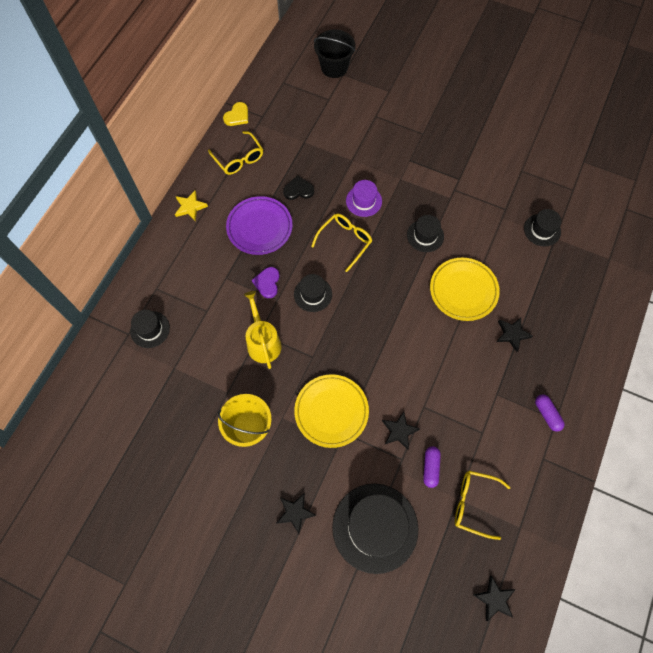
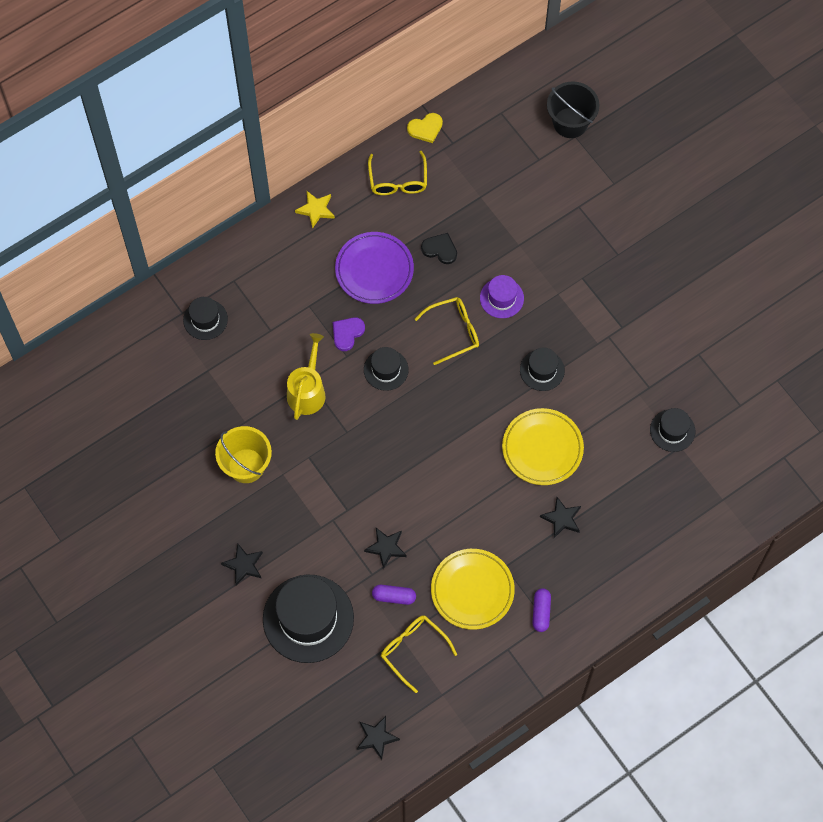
camera: 30 degrees right, 0 degrees up
(331, 411) = (333, 494): yellow plate -> yellow plate (472, 590)
(430, 468) = (394, 596): purple capsule -> purple capsule turned 60 degrees clockwise

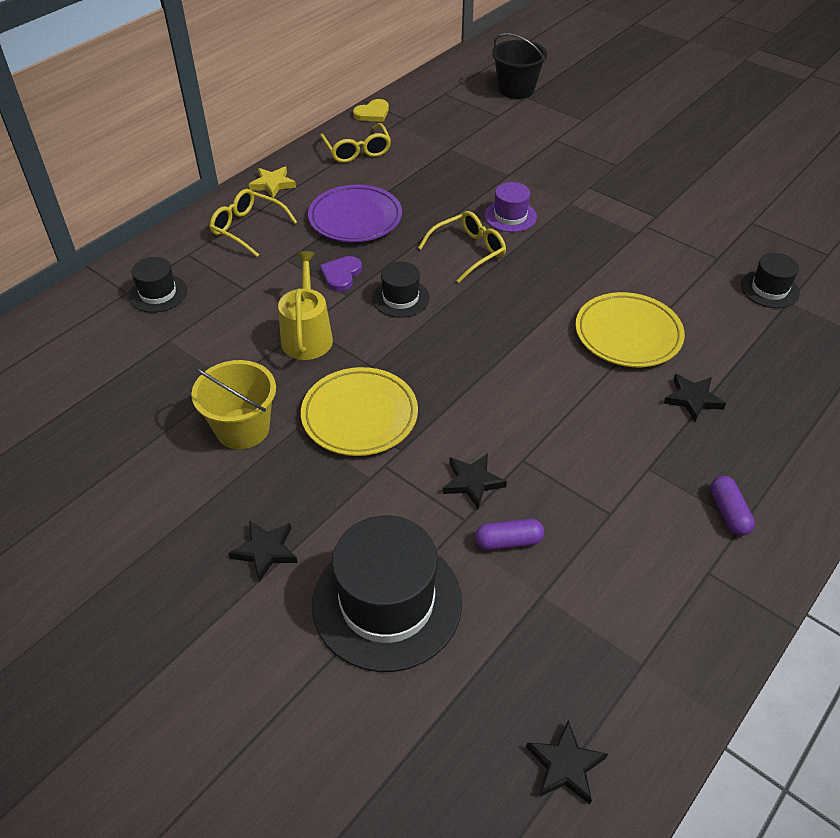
camera: 15 degrees left, 20 degrees down
(413, 650) = (569, 609): yellow glasses -> yellow glasses (248, 228)
(440, 249) = (424, 191): black heart -> none
(472, 590) = (618, 507): yellow plate -> yellow plate (359, 416)
(542, 370) = (587, 265): black hat -> none

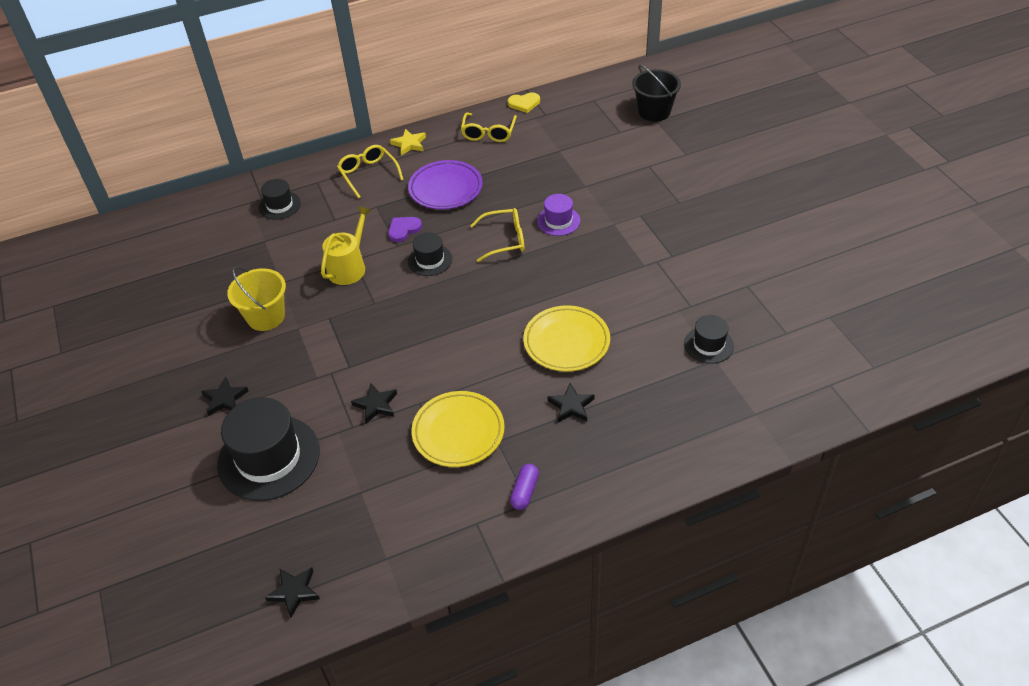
camera: 30 degrees right, 0 degrees up
(359, 416) = (341, 334): yellow plate -> yellow plate (458, 432)
(508, 541) = (367, 451): purple capsule -> none

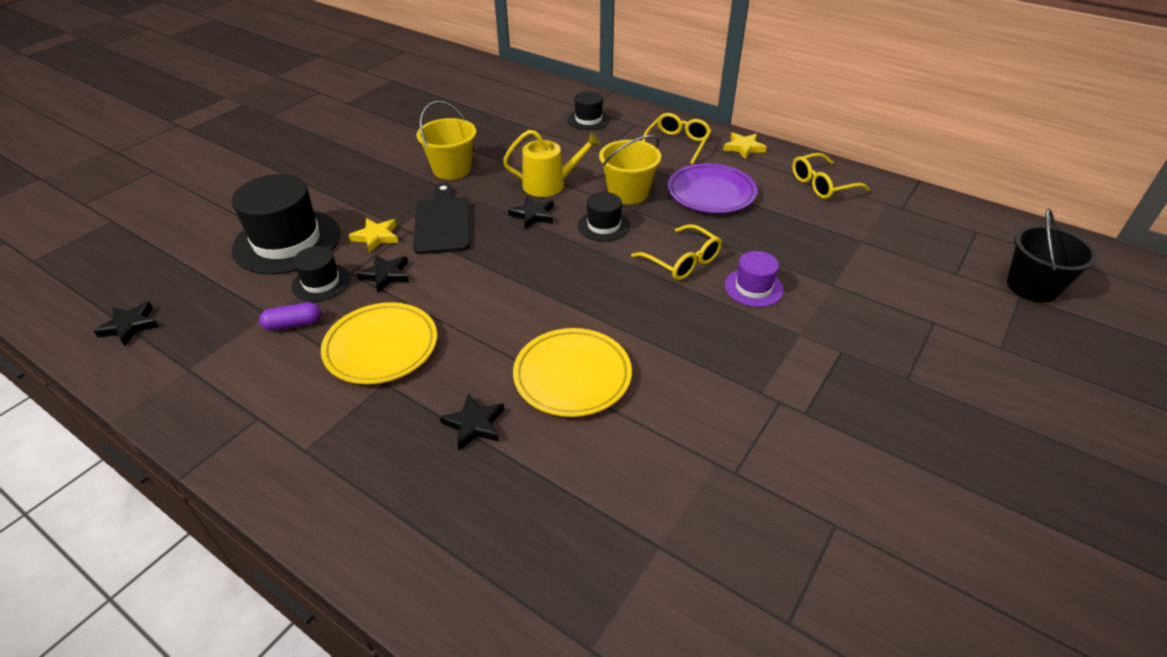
camera: 55 degrees right, 5 degrees down
(225, 399) = (343, 190): black star -> black star (533, 215)
(318, 396) = (376, 237): none -> yellow star
(338, 348) = (443, 222): none -> black cutting board
(403, 229) = (628, 193): purple heart -> yellow bucket
(524, 103) = (897, 188): yellow heart -> none
(524, 491) = (319, 440): purple capsule -> purple capsule (293, 324)
(708, 345) = (681, 526): black hat -> black hat (321, 282)

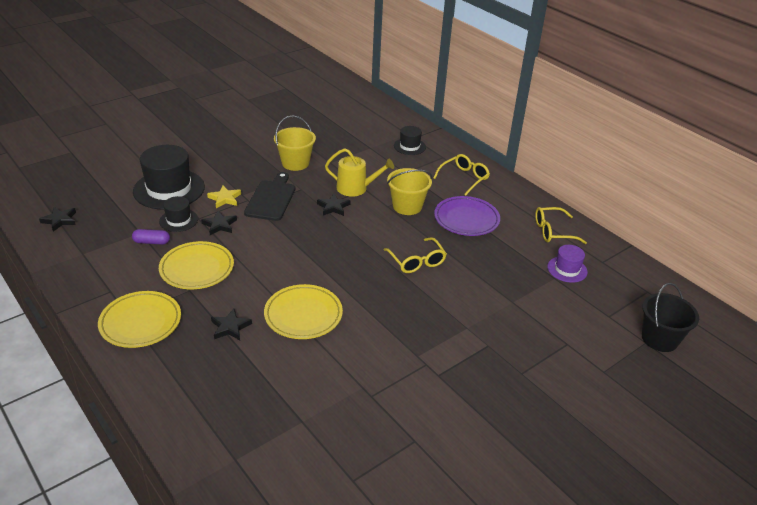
camera: 15 degrees right, 5 degrees down
(329, 456) = (140, 322): none -> yellow plate
(603, 225) = (377, 225): black hat -> none
(744, 148) = (512, 191): yellow star -> none
(753, 287) = (455, 290): purple hat -> purple hat (567, 269)

